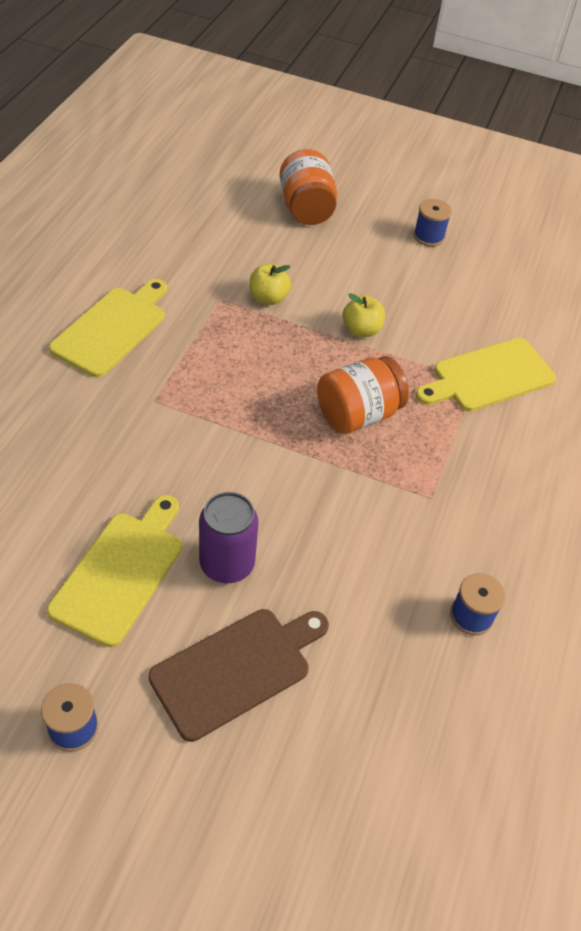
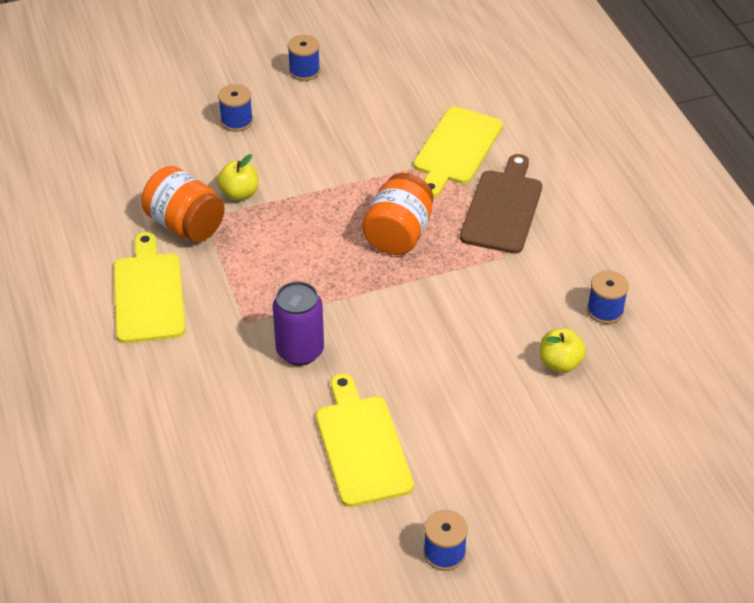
camera: 35 degrees left, 5 degrees down
(227, 564) = (424, 390): purple can -> purple can (300, 351)
(236, 669) = (503, 445): brown cutting board -> brown cutting board (503, 208)
(306, 209) = (187, 106): orange jar -> orange jar (185, 225)
(330, 242) = (236, 121): none -> blue spool
(361, 330) = (334, 173): yellow apple -> yellow apple (560, 363)

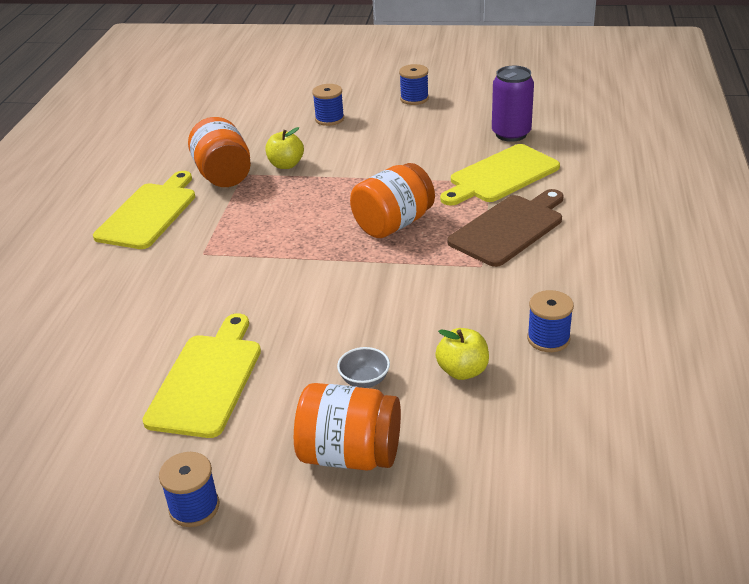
camera: 30 degrees right, 10 degrees down
(300, 351) = (226, 287): purple can -> purple can (511, 134)
(490, 398) = (364, 380): none -> grey bowl
(527, 465) = (350, 454): none -> orange jar

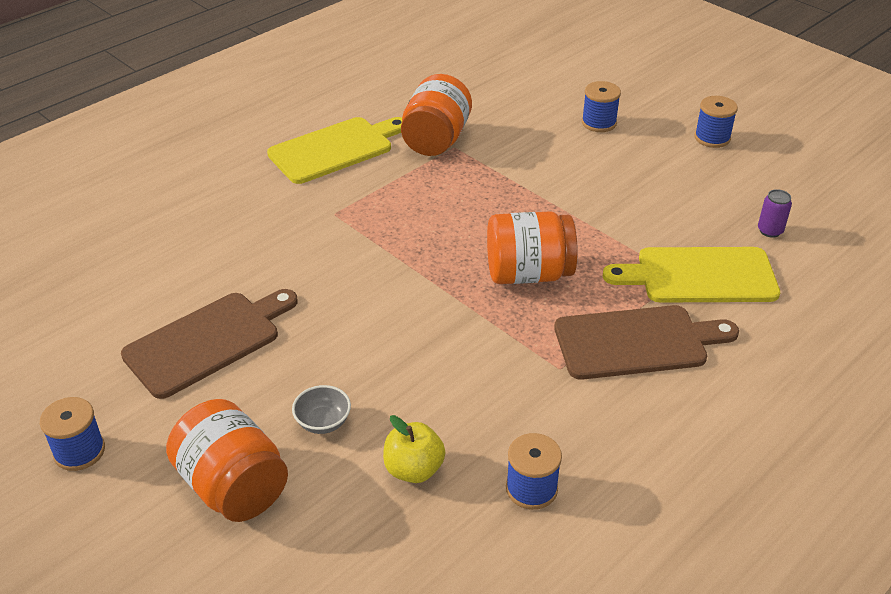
camera: 35 degrees right, 5 degrees up
(207, 380) = (208, 341): yellow cutting board -> brown cutting board
(286, 165) = (502, 156): yellow apple -> none
(511, 134) = (770, 231): purple can -> purple can, size x0.51

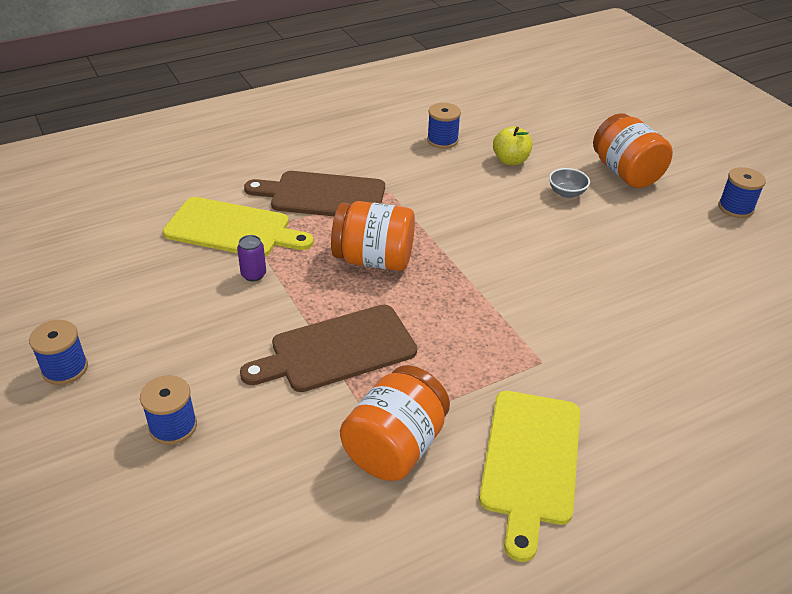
camera: 165 degrees left, 0 degrees up
(208, 341) = (658, 260): brown cutting board -> brown cutting board (337, 350)
(335, 149) = (530, 462): yellow cutting board -> yellow cutting board turned 60 degrees counterclockwise
(770, 231) = (133, 252): purple can -> purple can (253, 274)

